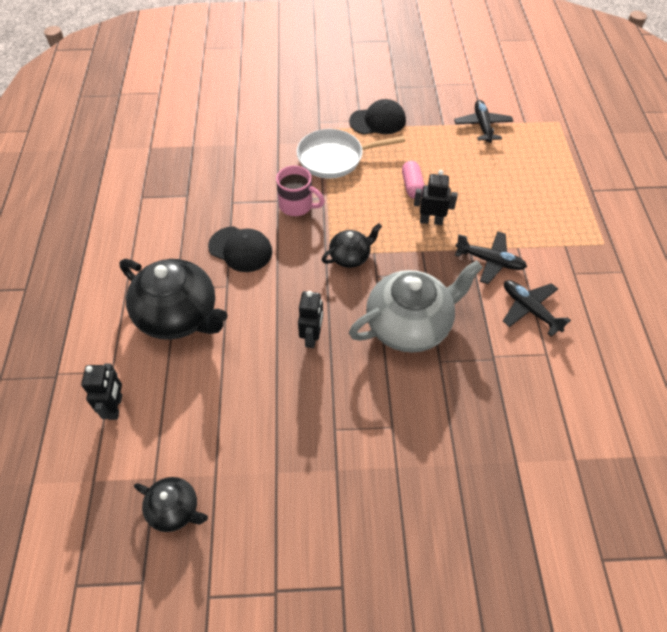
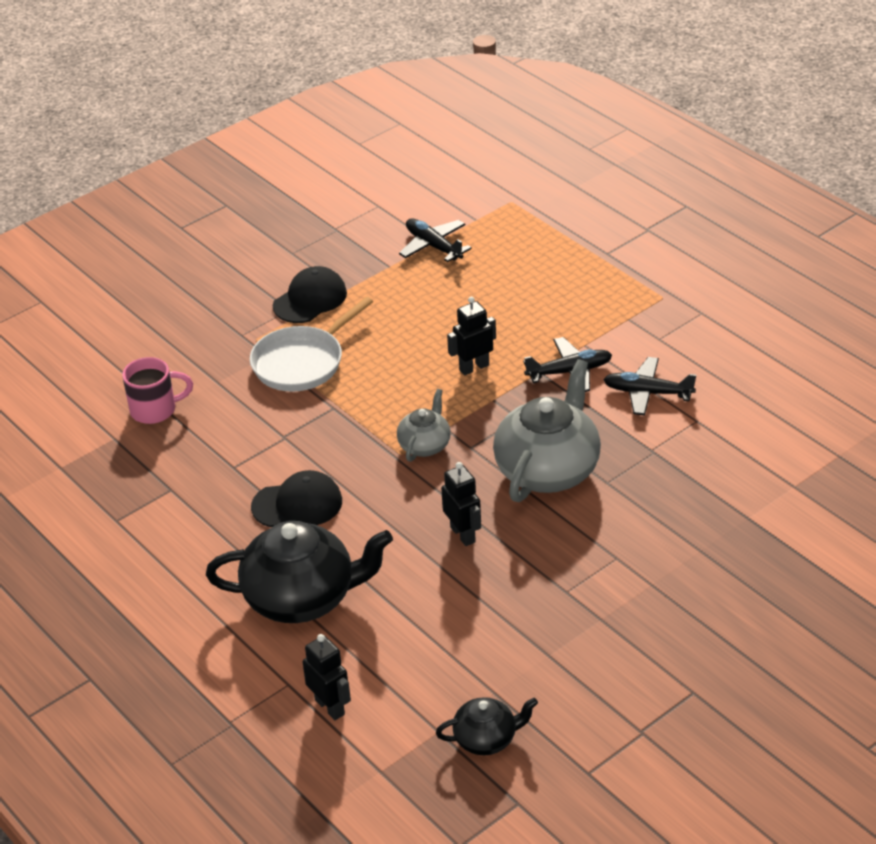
camera: 35 degrees left, 15 degrees down
(297, 205) = (313, 430): pink mug -> pink mug (155, 410)
(350, 256) = (425, 445): black teapot -> grey teapot
(412, 186) = (419, 345): pink capsule -> none

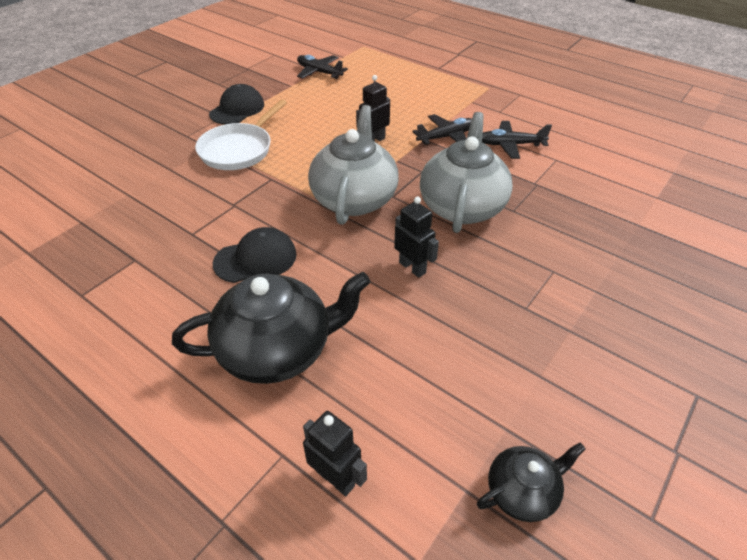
camera: 15 degrees left, 5 degrees up
(155, 410) = (118, 195): pink mug -> none
(425, 445) = (354, 198): grey teapot -> grey teapot, size x1.94

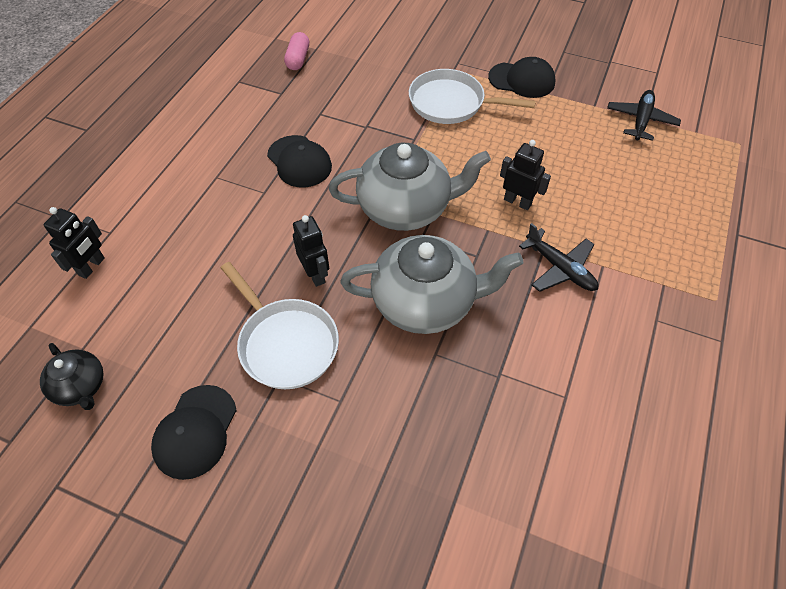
camera: 75 degrees right, 10 degrees up
(86, 238) = (298, 59): none -> pink capsule
(278, 350) = (202, 204): black teapot -> none
(412, 267) = (315, 274): black robot -> black robot turned 60 degrees counterclockwise
(489, 299) = (285, 343): none -> white pan
(510, 145) = (575, 339): black plane -> none
(582, 379) = (195, 431): none -> black cap

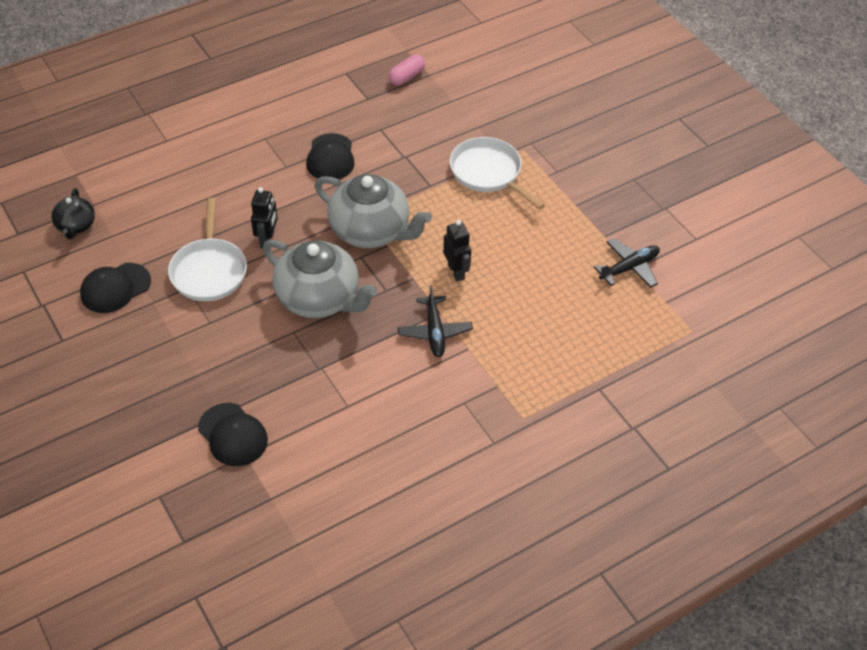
camera: 35 degrees right, 5 degrees down
(92, 267) = (138, 157): black robot -> none
(522, 80) = (567, 184): black cap -> black cap (233, 435)

